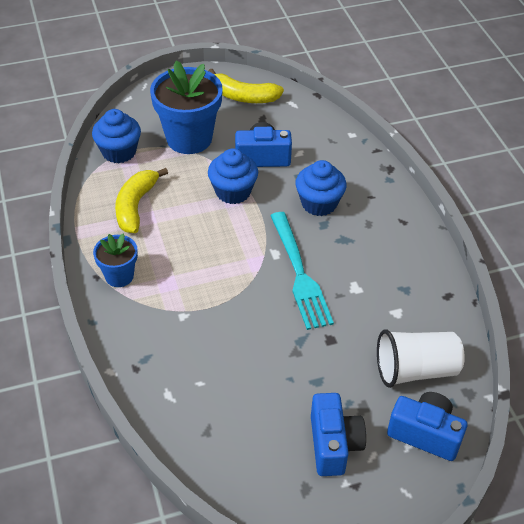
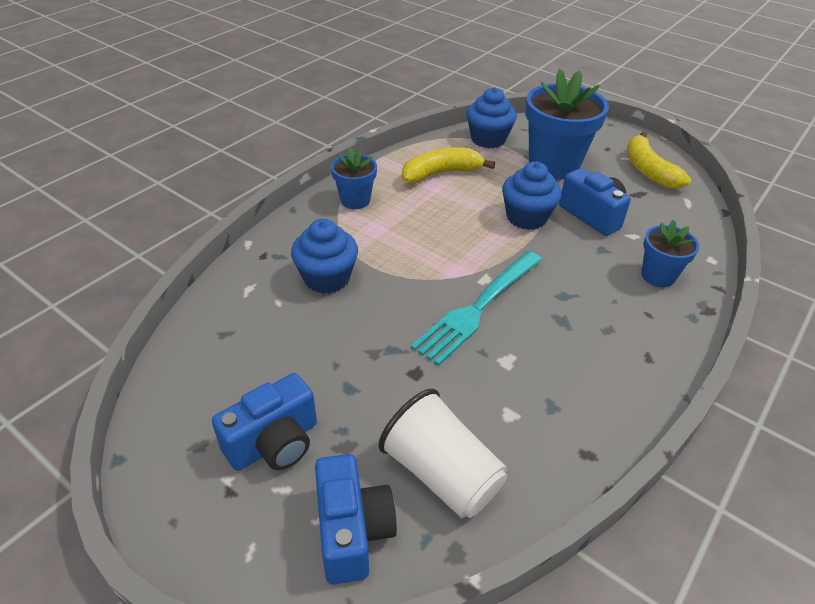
camera: 55 degrees right, 5 degrees down
(319, 203) = (586, 279): blue cupcake -> blue cupcake (327, 278)
(344, 169) = (658, 276): none -> blue flower pot

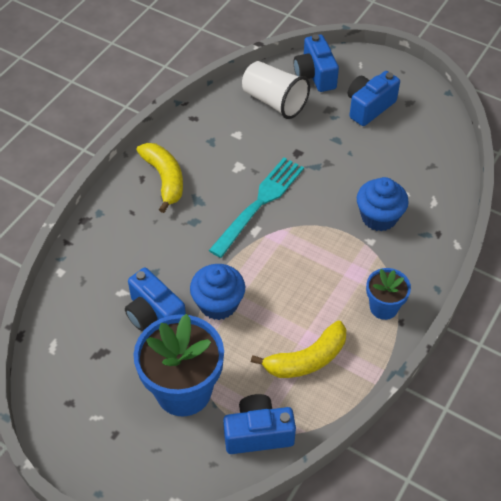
camera: 175 degrees right, 10 degrees up
(488, 139) = (258, 433): blue cupcake -> blue camera
(648, 170) = (77, 395): yellow banana -> yellow banana (164, 179)
(658, 276) = (113, 248): blue flower pot -> none

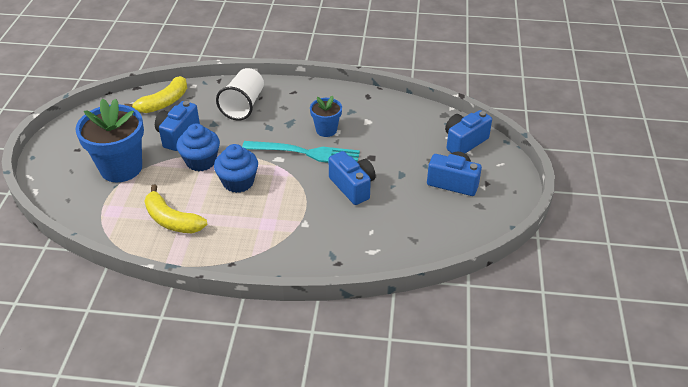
camera: 65 degrees right, 10 degrees down
(164, 179) = (299, 102): yellow banana -> yellow banana (164, 102)
(258, 433) = (98, 214): blue camera -> blue camera (352, 187)
(274, 102) = (416, 129): white cup -> white cup (243, 105)
(379, 217) = (333, 222): blue cupcake -> blue cupcake (238, 182)
(383, 307) = (241, 249): blue flower pot -> blue flower pot (326, 130)

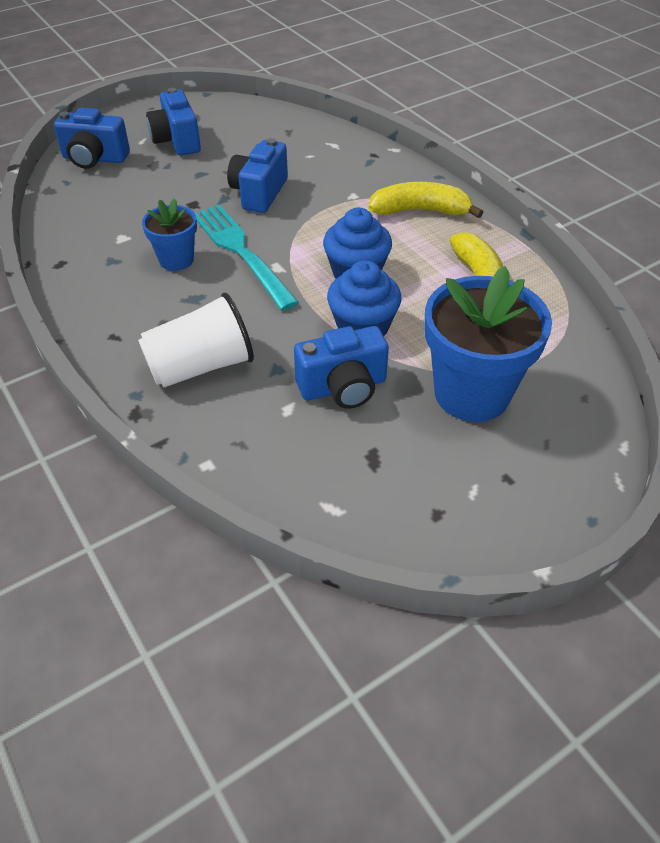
camera: 130 degrees left, 5 degrees up
(164, 102) = (290, 466): yellow banana -> yellow banana (420, 211)

